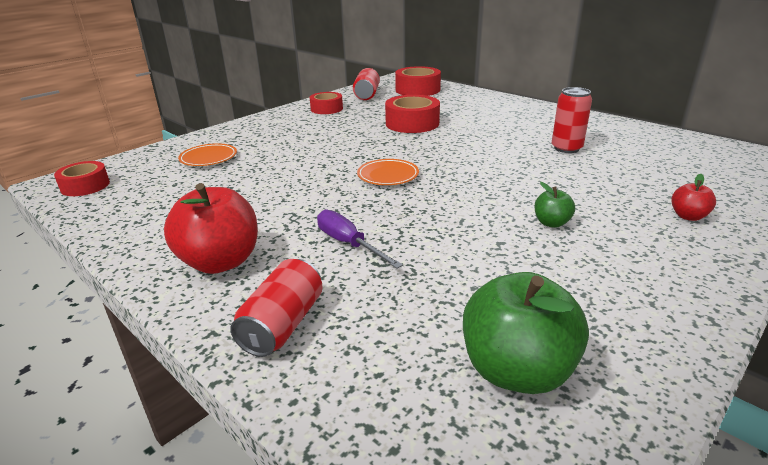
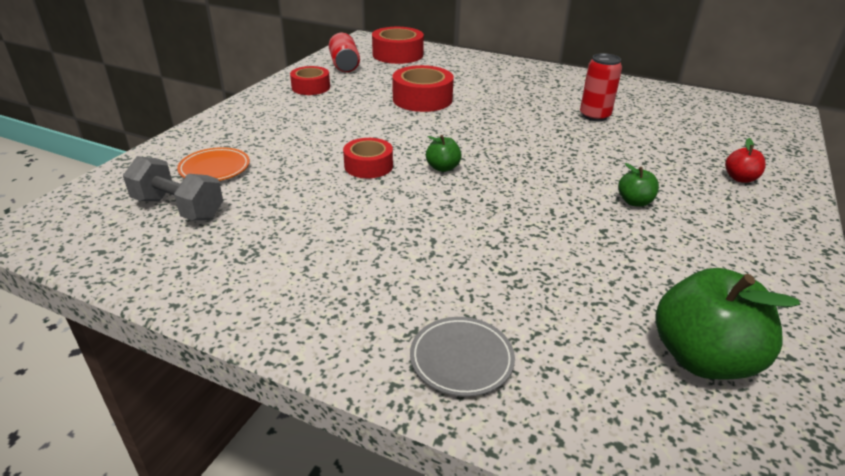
camera: 20 degrees left, 5 degrees up
(85, 186) = (76, 227): red tape -> red tape (368, 166)
(161, 182) = (178, 208): none -> grey dumbbell
(220, 262) = (337, 300): red apple -> none
(283, 324) = (461, 359): red can -> grey plate
(349, 244) = (460, 255): purple screwdriver -> none
(388, 176) = (443, 168): orange plate -> green apple

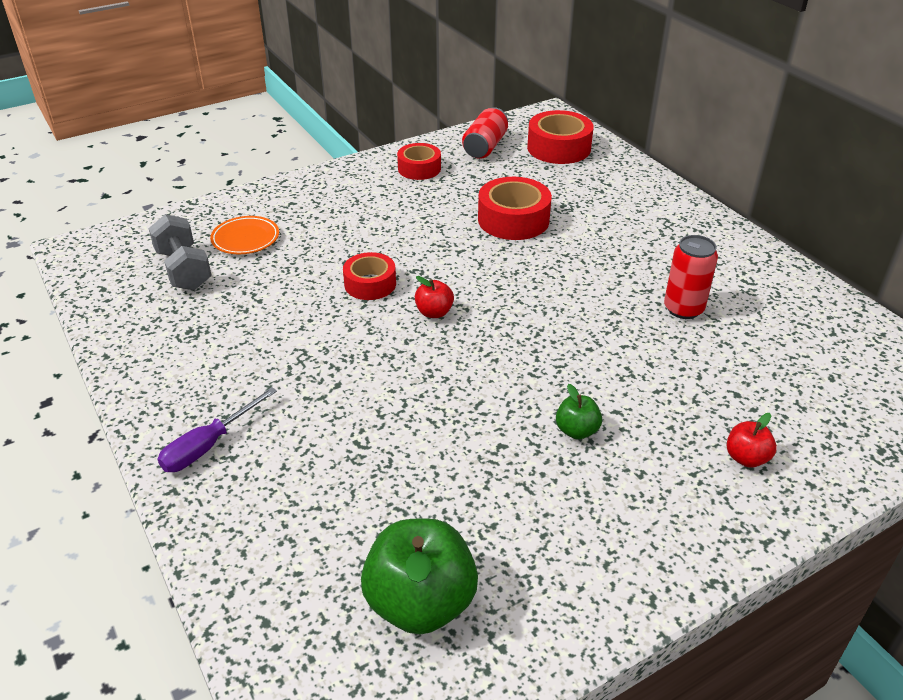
camera: 35 degrees right, 5 degrees up
(380, 331) = (208, 445): none -> purple screwdriver
(443, 168) = (434, 312): green apple -> red apple
(461, 359) = (237, 497): grey plate -> none

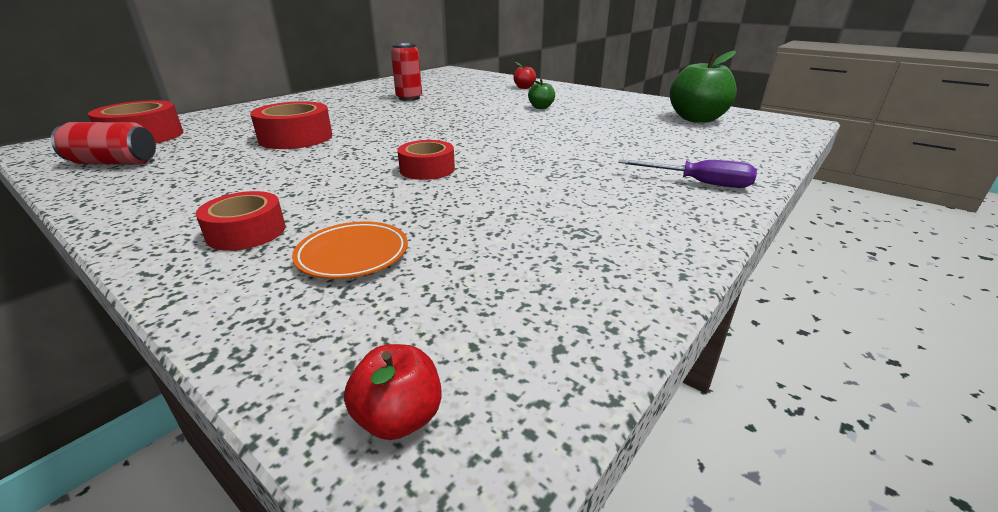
camera: 110 degrees left, 10 degrees down
(184, 270) = (457, 281): grey dumbbell -> none
(419, 168) = (157, 185): red tape -> red tape (246, 232)
(434, 312) = (455, 144): red apple -> red apple (399, 418)

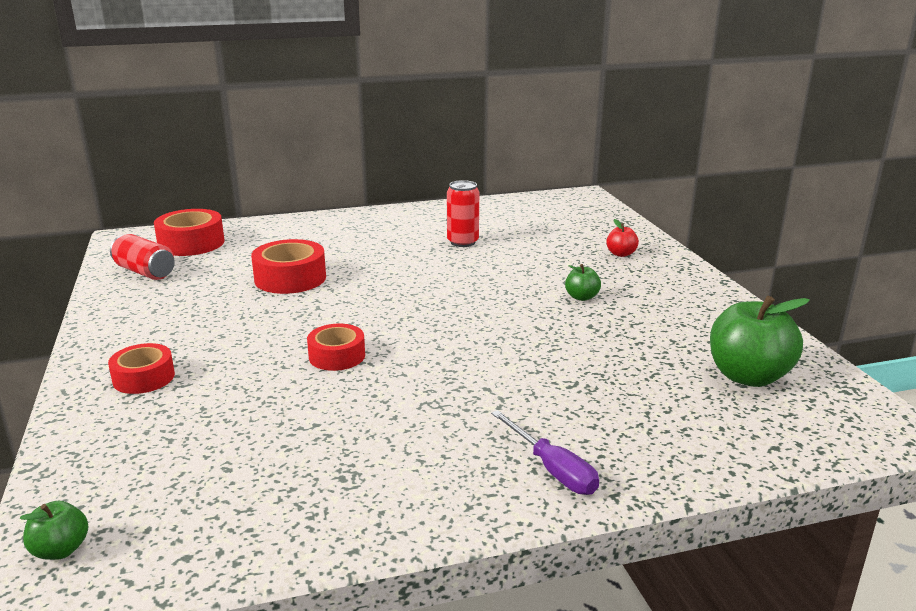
camera: 35 degrees right, 5 degrees down
(353, 255) = (175, 426): orange plate -> none
(399, 418) = (61, 550): red apple -> green apple

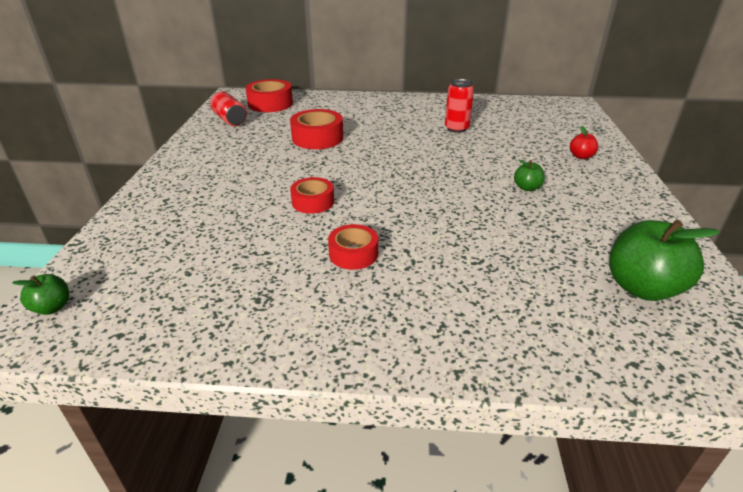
camera: 20 degrees right, 10 degrees up
(144, 378) = (181, 194): red tape -> red tape (353, 254)
(552, 469) = (418, 333): purple screwdriver -> none

